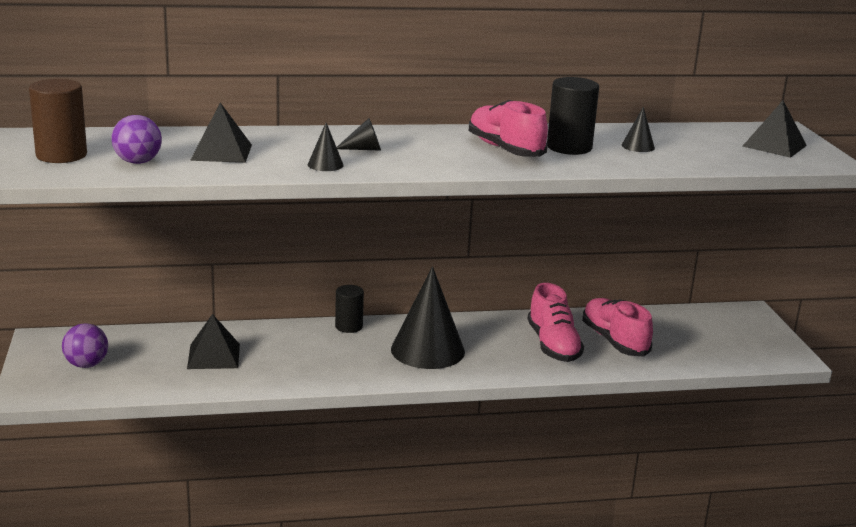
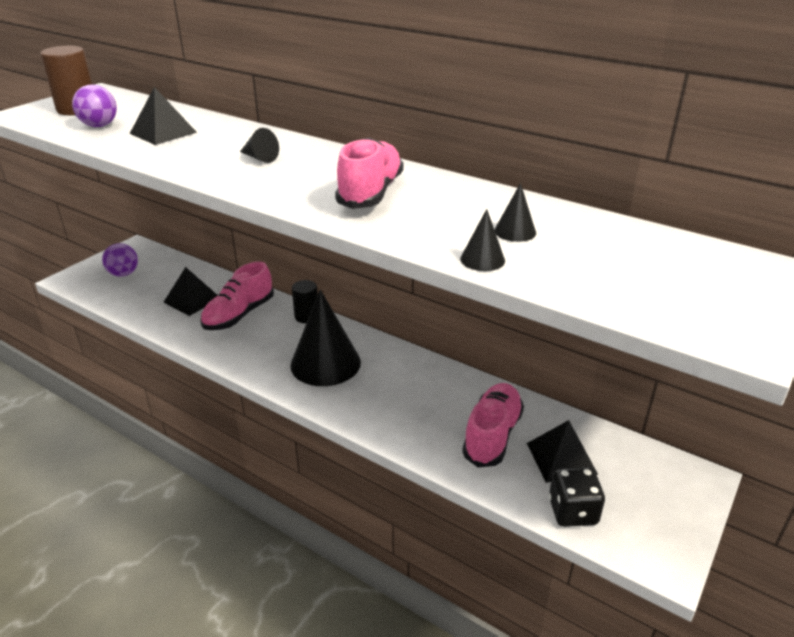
camera: 45 degrees right, 10 degrees up
(325, 165) = (198, 163): black cone -> black cone (482, 259)
(553, 345) = (429, 410): pink shoe -> pink shoe (239, 315)
(569, 147) = (436, 210): black cylinder -> none
(718, 357) = (572, 511): none -> black dice
(774, 145) = (703, 287): black pyramid -> black pyramid (561, 458)

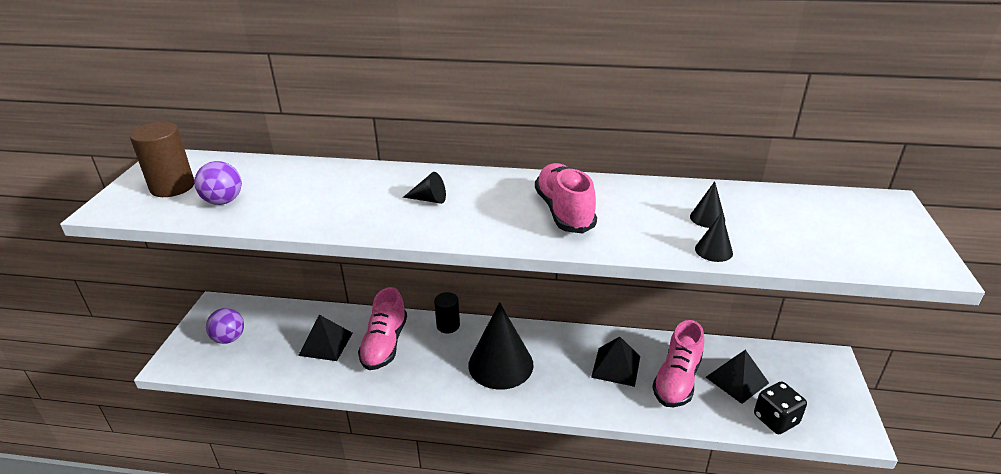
camera: 25 degrees left, 0 degrees up
(163, 133) = (302, 194): black pyramid -> black pyramid (616, 366)
(492, 435) = (677, 380): pink shoe -> pink shoe turned 150 degrees counterclockwise

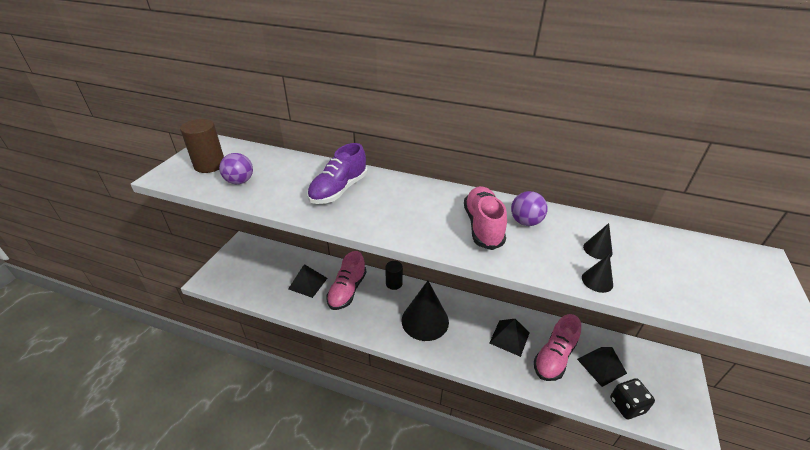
camera: 10 degrees right, 5 degrees up
(229, 338) = (246, 268): purple ball -> purple ball (525, 222)
(366, 194) = (339, 190): none -> purple shoe
(429, 199) = (383, 201): black cone -> none

